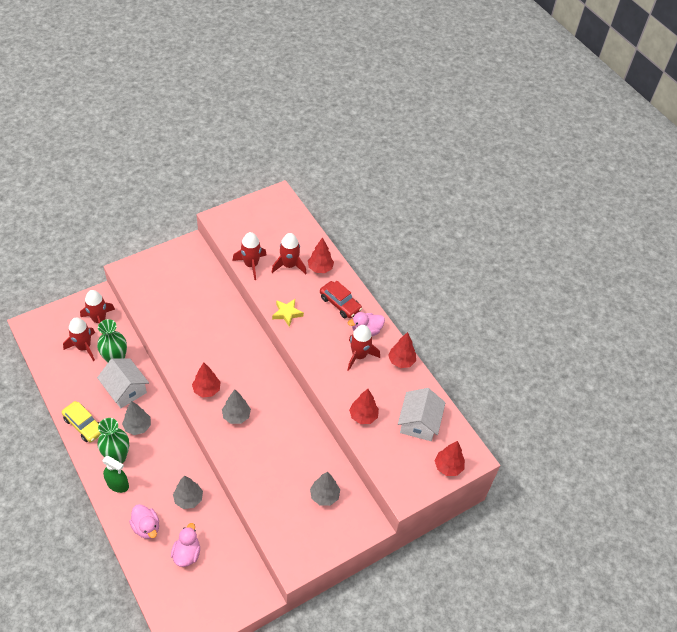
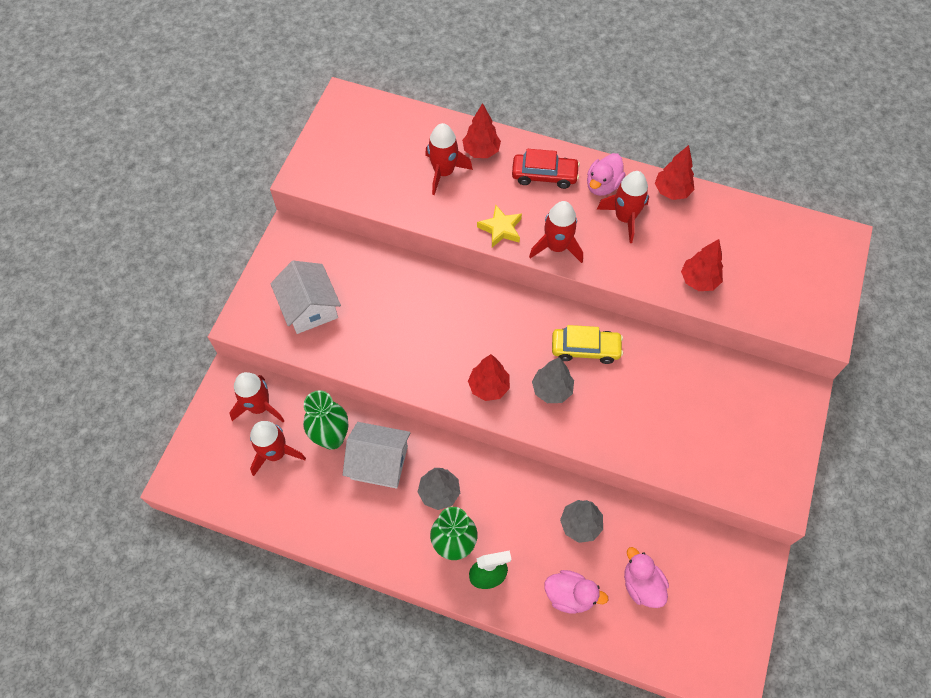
camera: 35 degrees left, 10 degrees up
(84, 425) = (376, 543): yellow car -> yellow car (585, 349)
(251, 265) = (401, 202): red rocket -> red rocket (556, 247)
(324, 496) = (730, 400): grey tree -> none
(419, 422) = (757, 243): white house -> white house (309, 307)
(448, 467) = (831, 267): red tree -> none

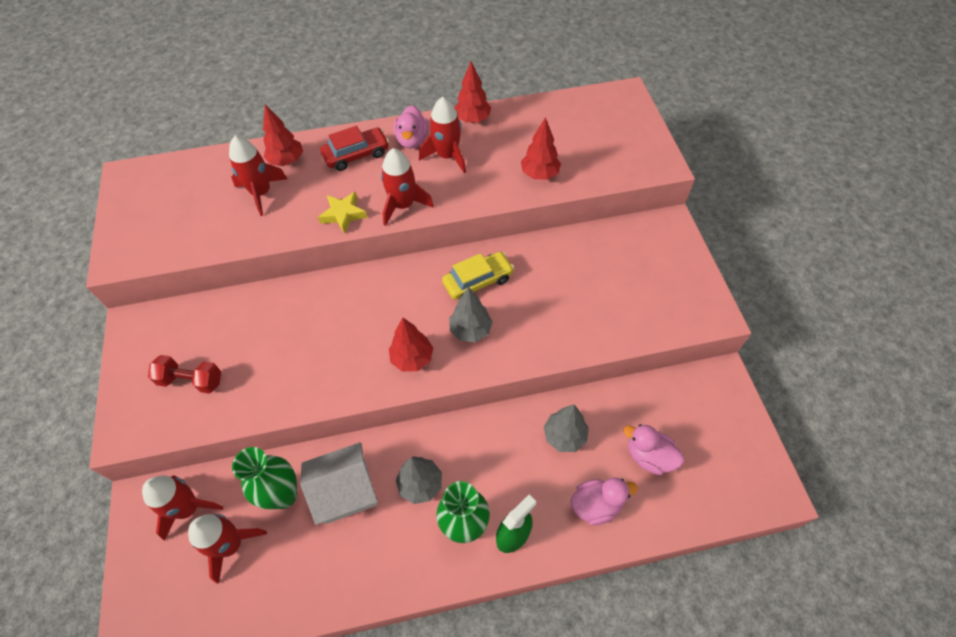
camera: 30 degrees left, 5 degrees down
(309, 307) = (191, 380): white house -> red dumbbell

